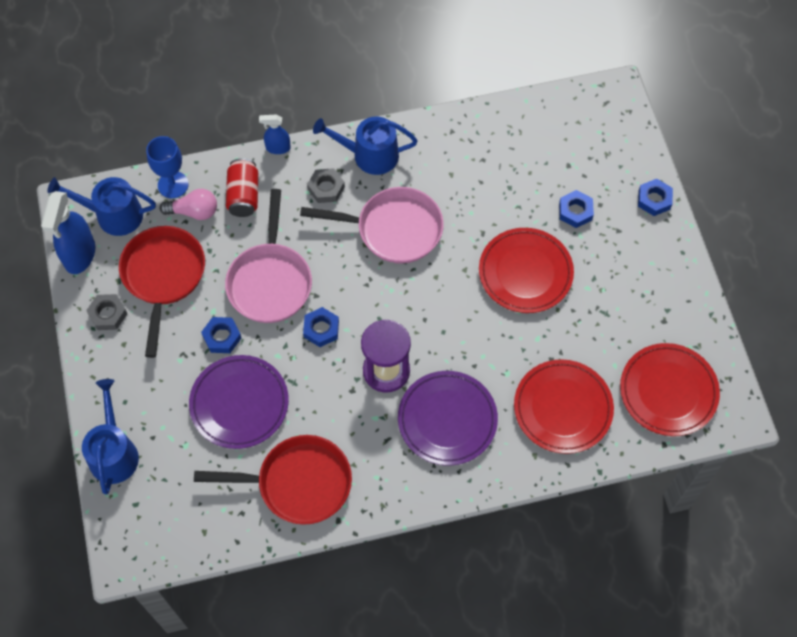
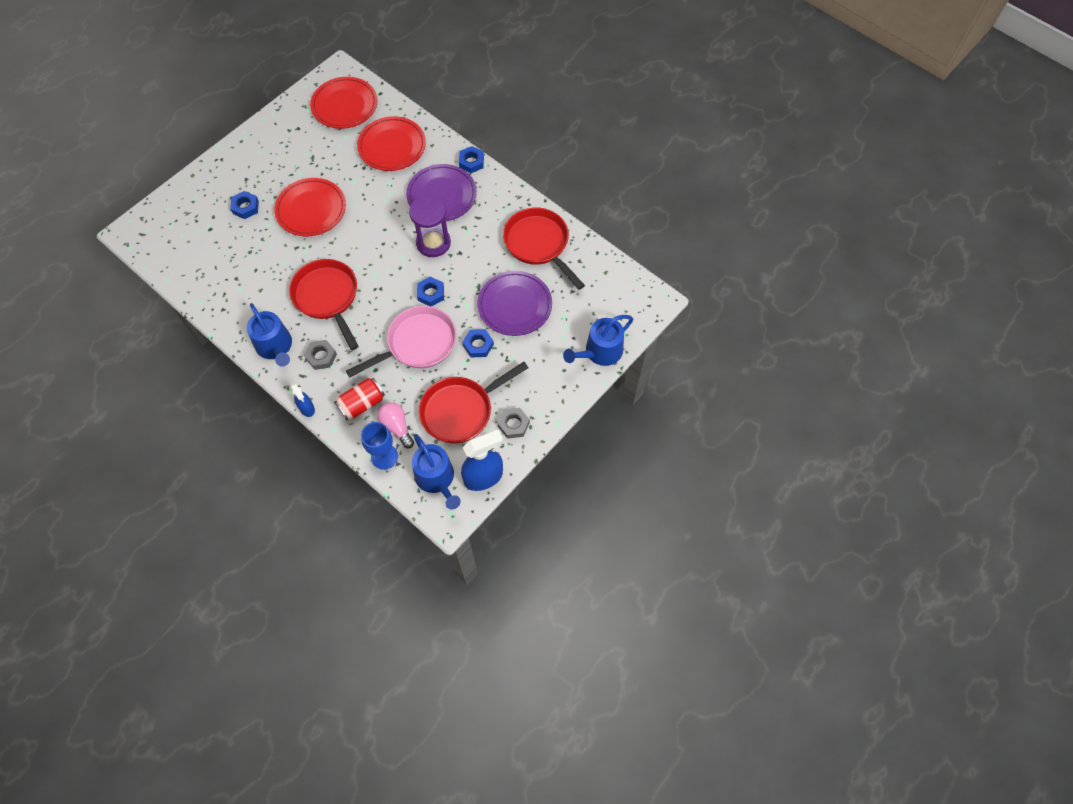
camera: 125 degrees left, 0 degrees up
(393, 229) = (328, 297): pink pan -> red pan
(654, 200) = (209, 172): blue nut -> blue nut (471, 162)

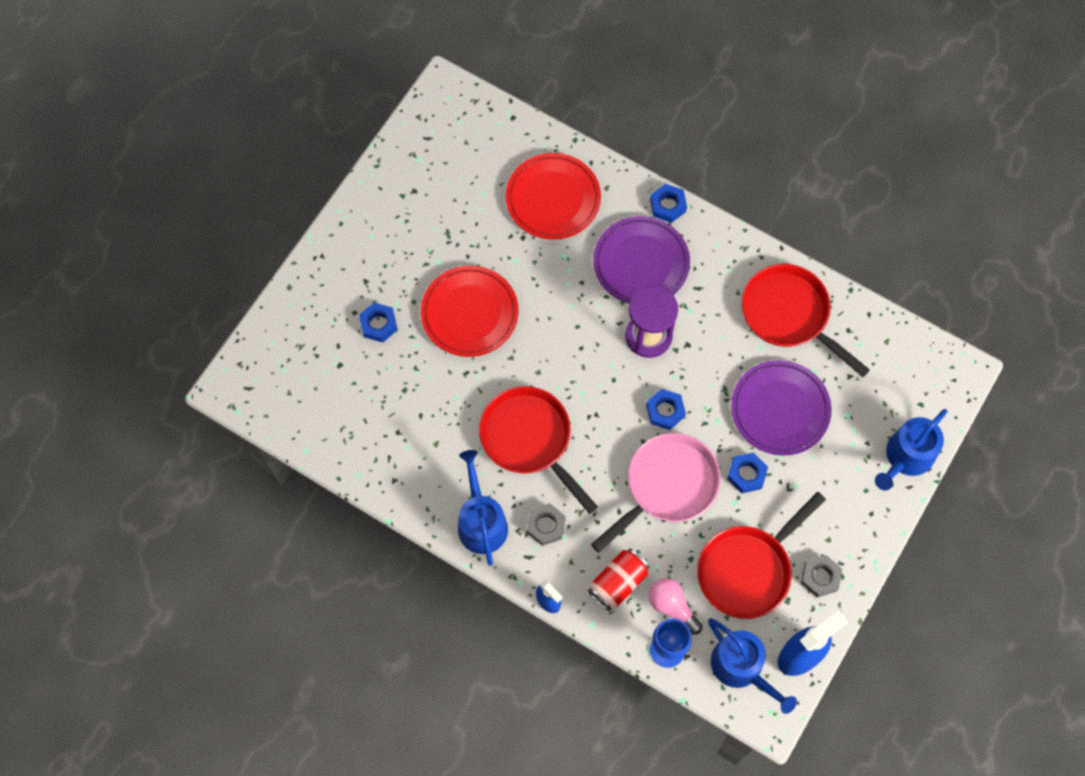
camera: 10 degrees left, 5 degrees up
(275, 346) = (481, 522): blue watering can -> blue watering can turned 150 degrees counterclockwise
(345, 106) = (469, 145): red plate -> none

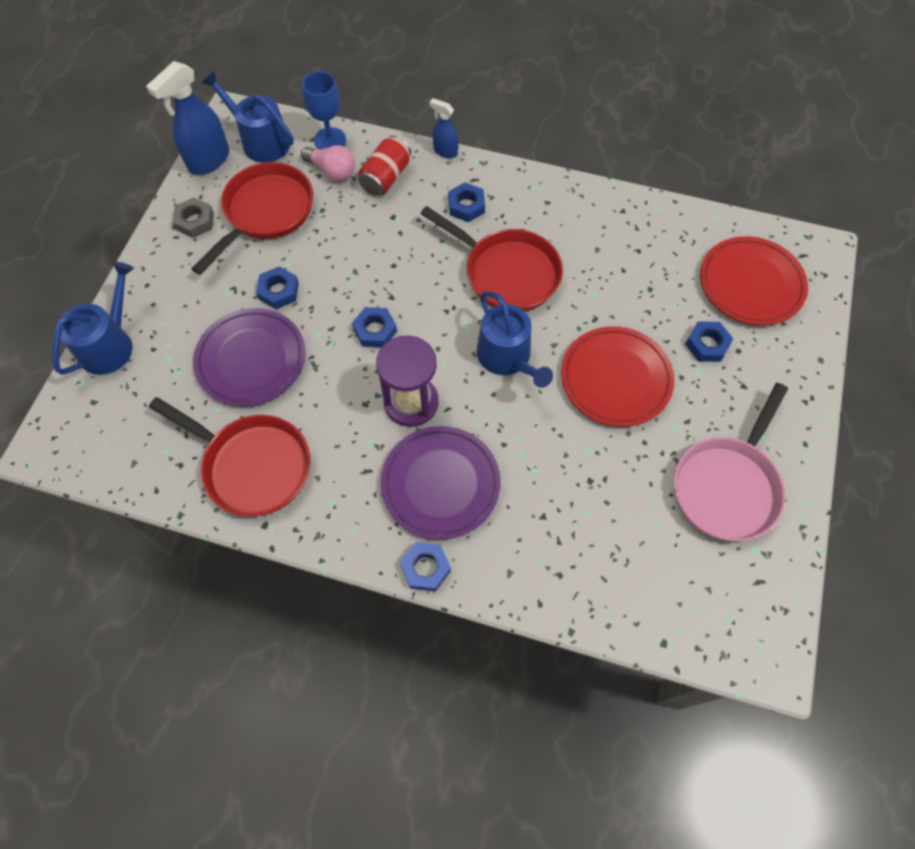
camera: 165 degrees right, 5 degrees down
(481, 522) = (527, 196): blue watering can -> blue watering can (507, 357)
(546, 525) = (466, 206): grey nut -> blue nut
(553, 199) = (571, 539): red plate -> red plate (750, 284)
(667, 486) = (357, 263): pink pan -> pink pan (727, 485)

